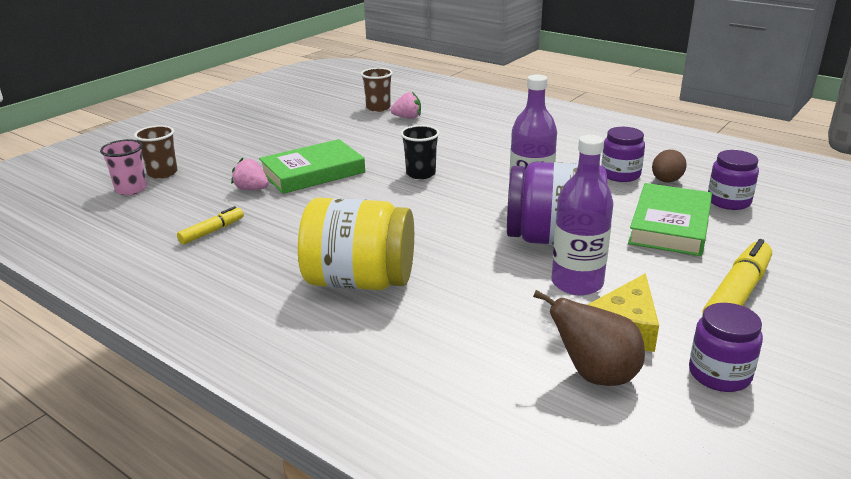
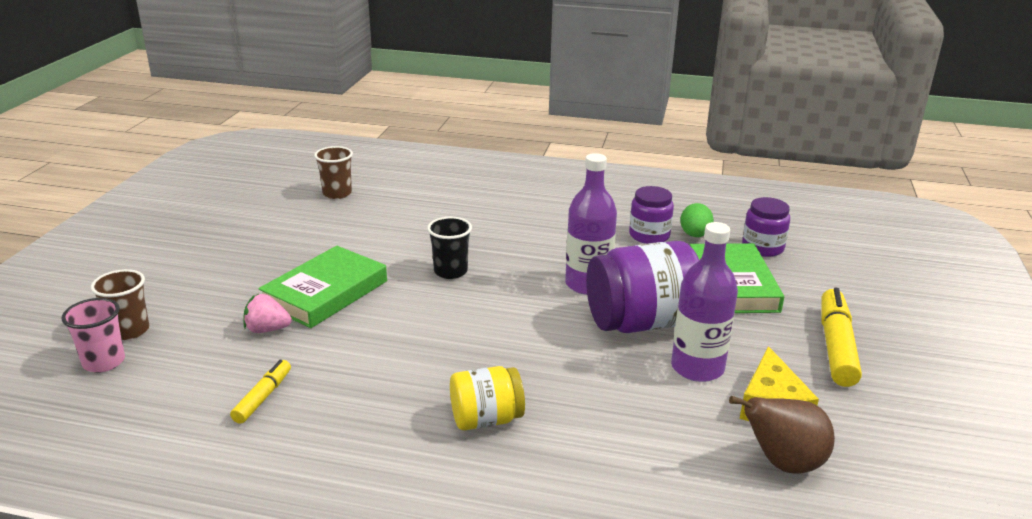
camera: 25 degrees left, 0 degrees up
(360, 281) = (486, 419): yellow jar -> yellow jar, size x0.58
(407, 117) = (381, 201): pink strawberry -> none
(666, 181) = (695, 235): brown egg -> green egg
(719, 374) = (877, 432): purple jar -> none

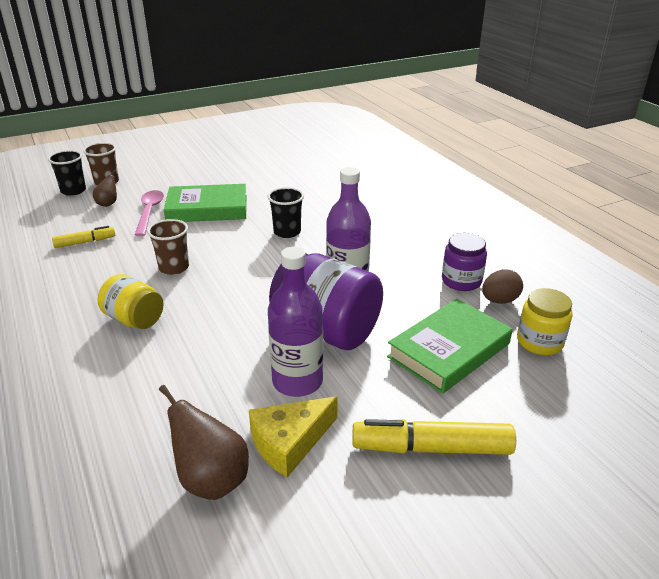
camera: 50 degrees right, 5 degrees up
(104, 362) = (73, 191): pink cup -> black cup
(192, 349) = (108, 203): none -> brown pear
(267, 329) = (149, 212): pink strawberry -> pink spoon
(337, 193) = (321, 159): brown cup -> brown cup (174, 268)
(695, 235) = (499, 300): green egg -> brown egg
(762, 247) = (539, 342): purple jar -> yellow jar
(836, 346) = (431, 448): yellow marker -> yellow marker turned 150 degrees counterclockwise

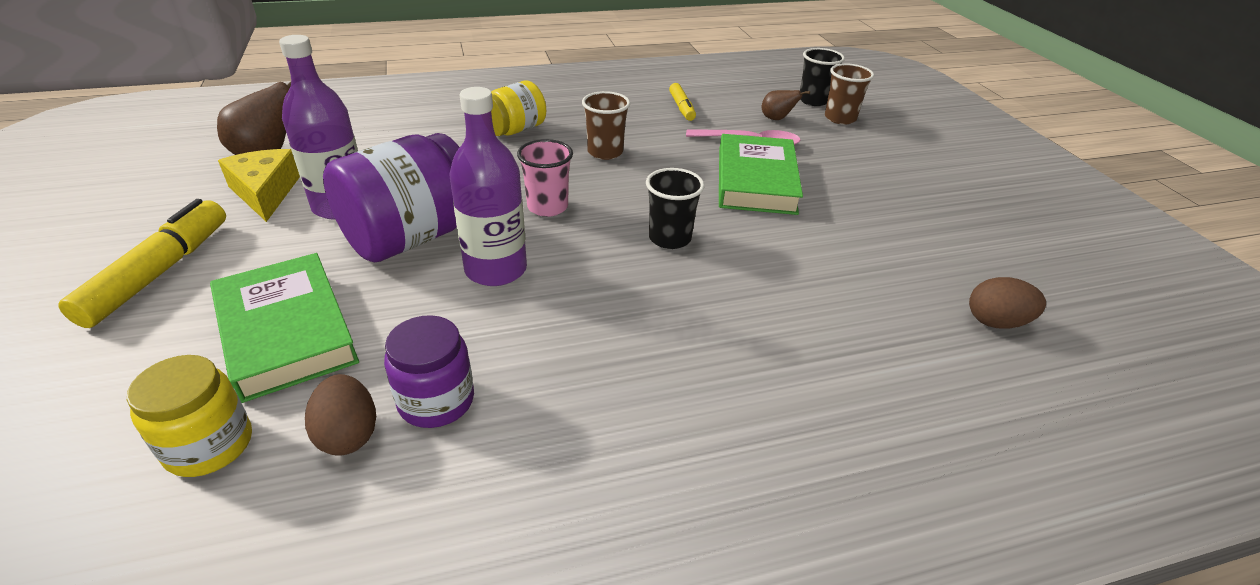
camera: 100 degrees right, 5 degrees up
(265, 280) = (547, 207): none -> pink cup
(322, 156) = (996, 322): none -> brown egg

